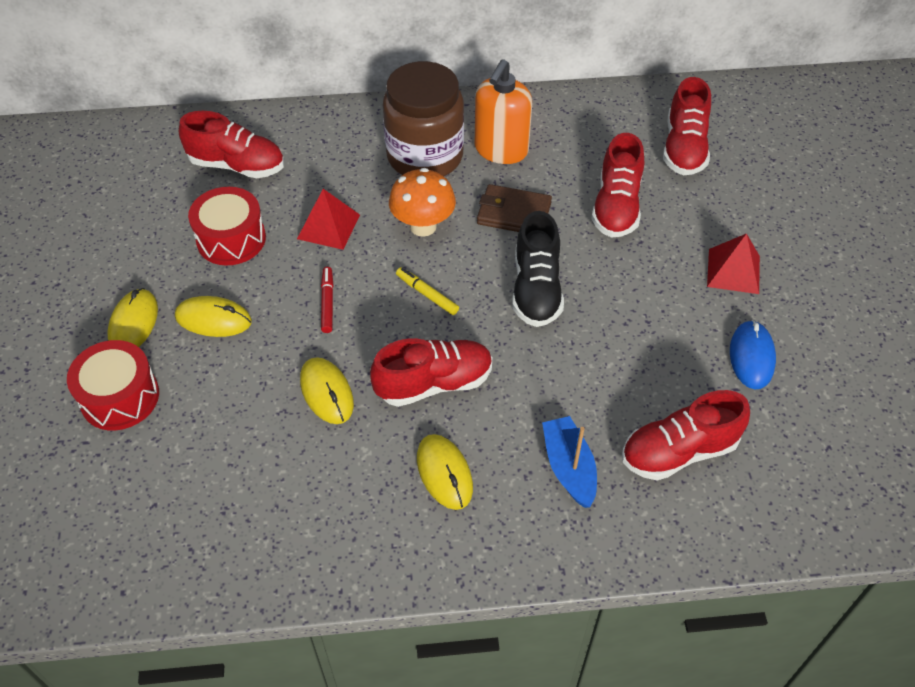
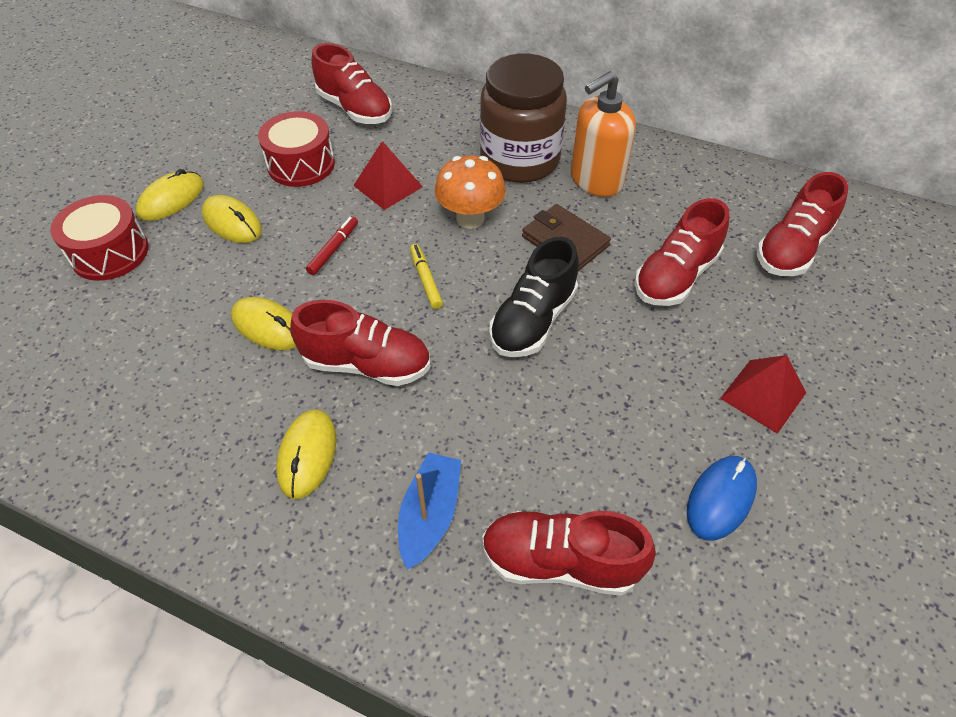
camera: 30 degrees right, 0 degrees up
(326, 392) = (268, 326): yellow mouse -> yellow mouse turned 60 degrees counterclockwise

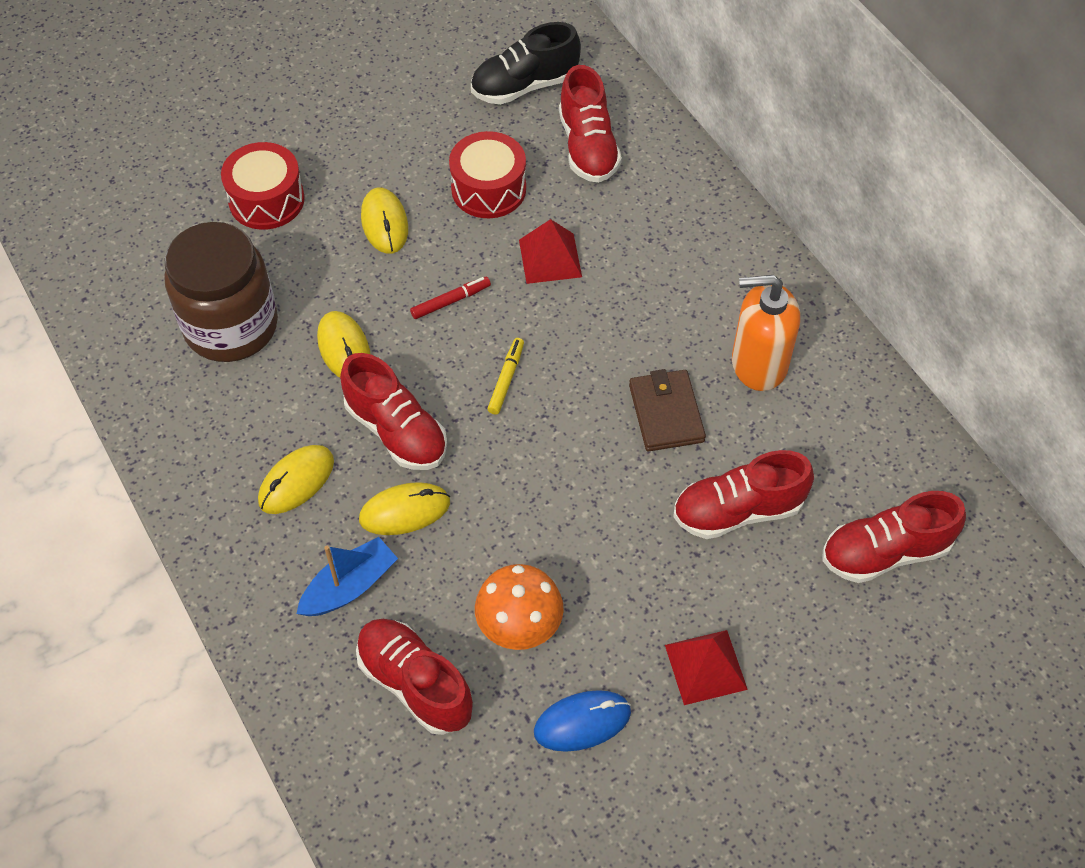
camera: 35 degrees right, 5 degrees up
(171, 199) = (350, 168): yellow mouse -> yellow mouse (404, 511)
(470, 218) = (598, 338): orange mushroom -> orange mushroom (519, 627)
(520, 160) = (702, 297): brown jar -> brown jar (231, 326)
(533, 320) = (567, 475): black shoe -> black shoe (524, 86)

